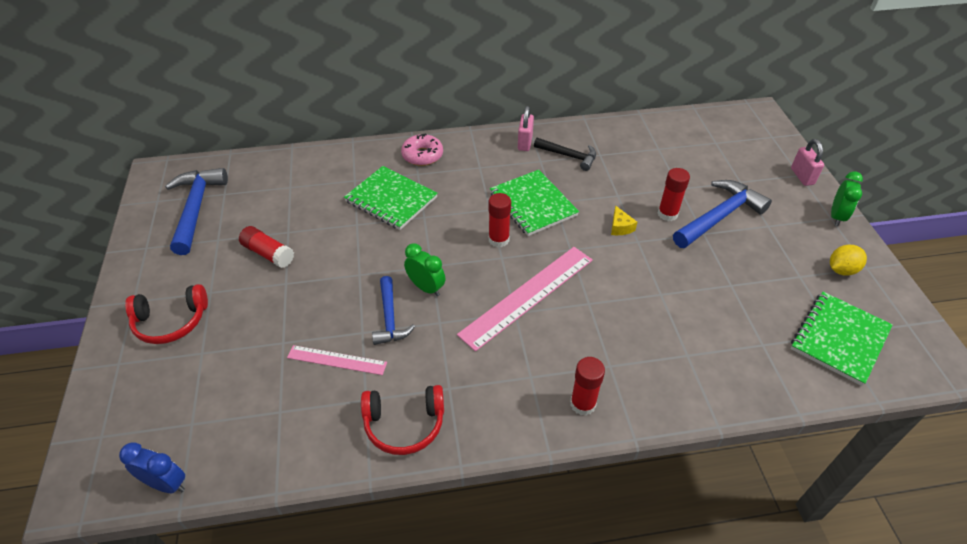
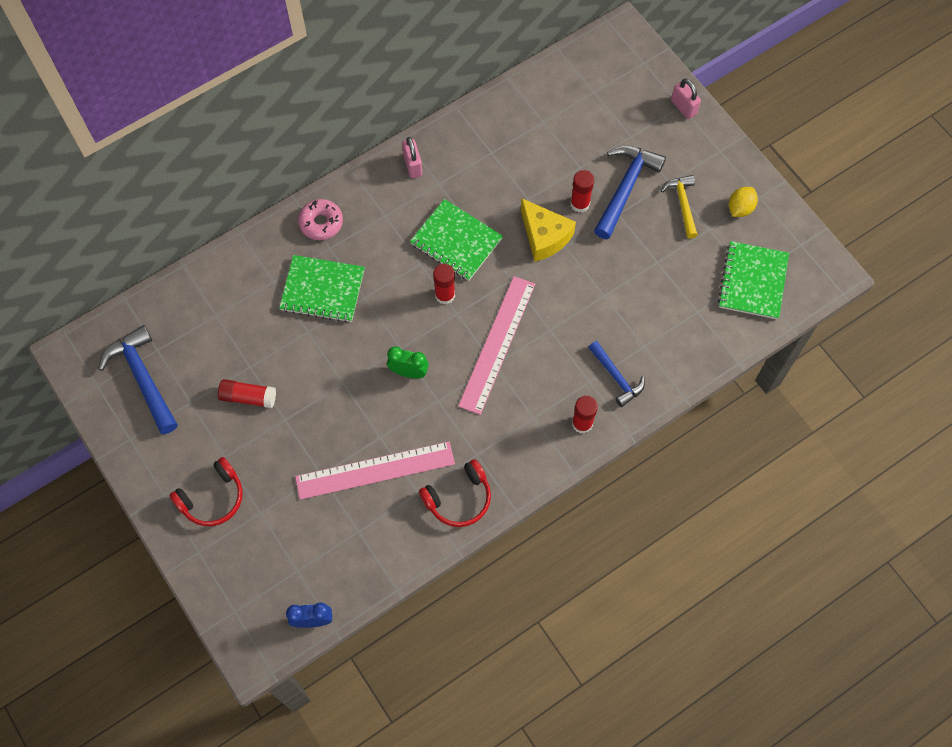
camera: 25 degrees left, 20 degrees up
(337, 360) = (375, 470): pink ruler -> pink ruler, size x1.82
(390, 318) = (395, 414): blue hammer -> blue hammer (616, 377)
(569, 156) = (463, 166): black hammer -> none
(620, 227) = (544, 236): yellow cheese -> yellow cheese, size x2.07
(777, 247) = (682, 204): none -> yellow hammer
(836, 216) = (724, 147): green clock -> none

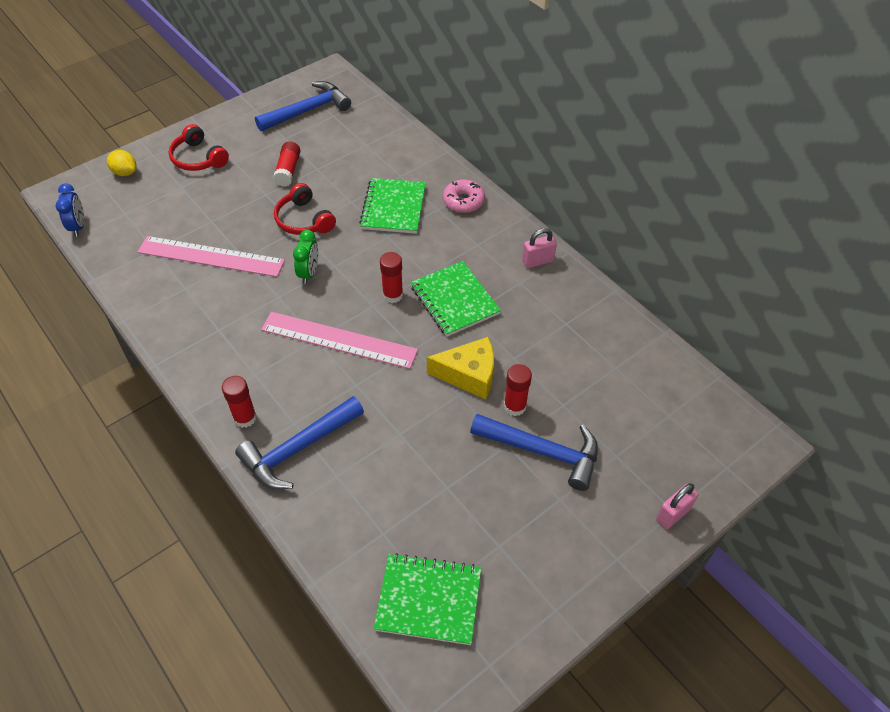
camera: 85 degrees right, 15 degrees down
(375, 470) = (211, 256): pink ruler -> pink ruler turned 60 degrees counterclockwise
(456, 241) = (454, 300): green notebook -> green notebook turned 60 degrees counterclockwise
(459, 498) = (174, 318): red headphones -> red headphones (304, 220)
(544, 236) = (469, 375): yellow cheese -> yellow cheese turned 135 degrees counterclockwise
(616, 377) = (298, 448): blue hammer -> blue hammer, size x1.60
(682, 204) = (530, 515): yellow hammer -> none
(740, 208) = (535, 584): yellow lemon -> yellow lemon (125, 172)

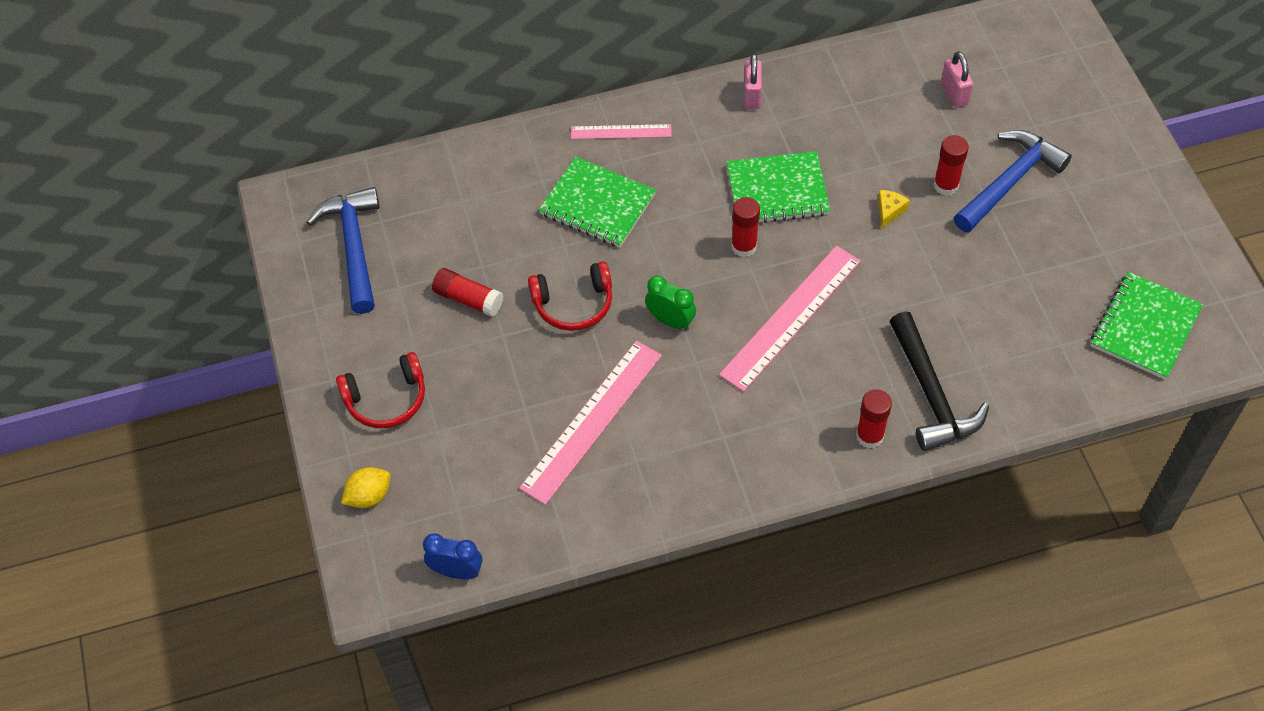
camera: 65 degrees left, 5 degrees up
(298, 448) = (931, 394): blue hammer -> black hammer
(463, 201) = (621, 132): pink donut -> pink ruler
(469, 375) = (889, 211): yellow cheese -> yellow cheese, size x0.48
(672, 514) = (1112, 108): pink padlock -> pink padlock (954, 93)

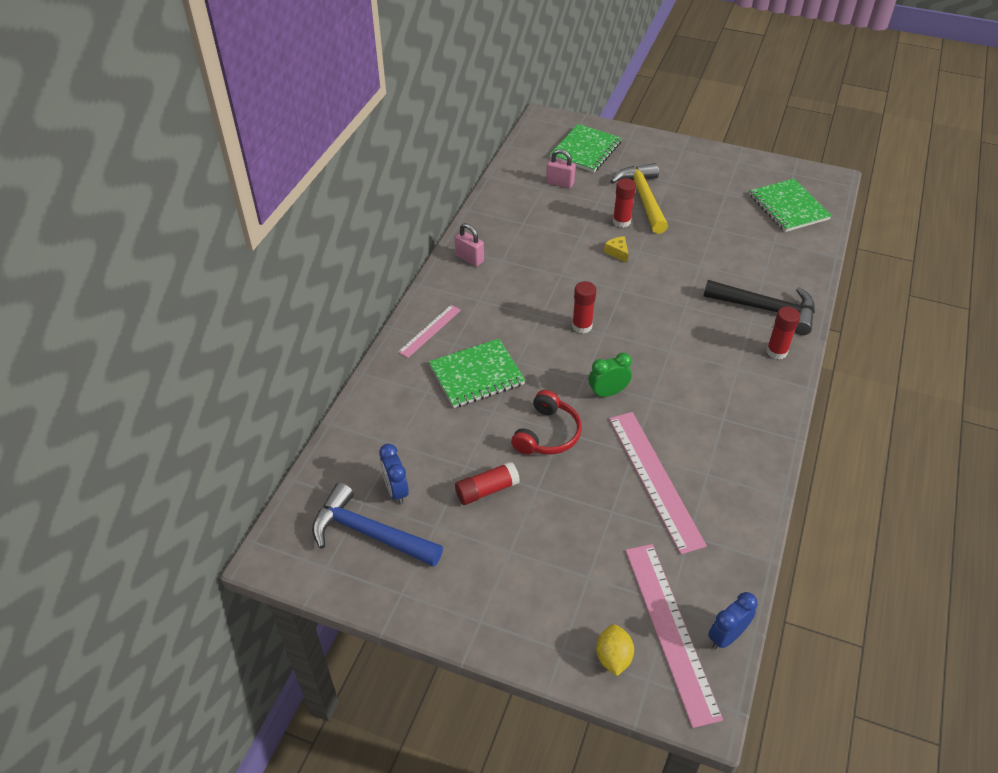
camera: 55 degrees left, 10 degrees down
(386, 399) = (531, 593): red headphones -> none
(412, 235) = (396, 490): none -> blue clock
(777, 190) = (554, 288): green notebook -> green notebook (585, 150)
(791, 317) = (657, 336): pink ruler -> pink ruler (670, 630)
(1009, 182) = (643, 198): blue hammer -> yellow hammer

